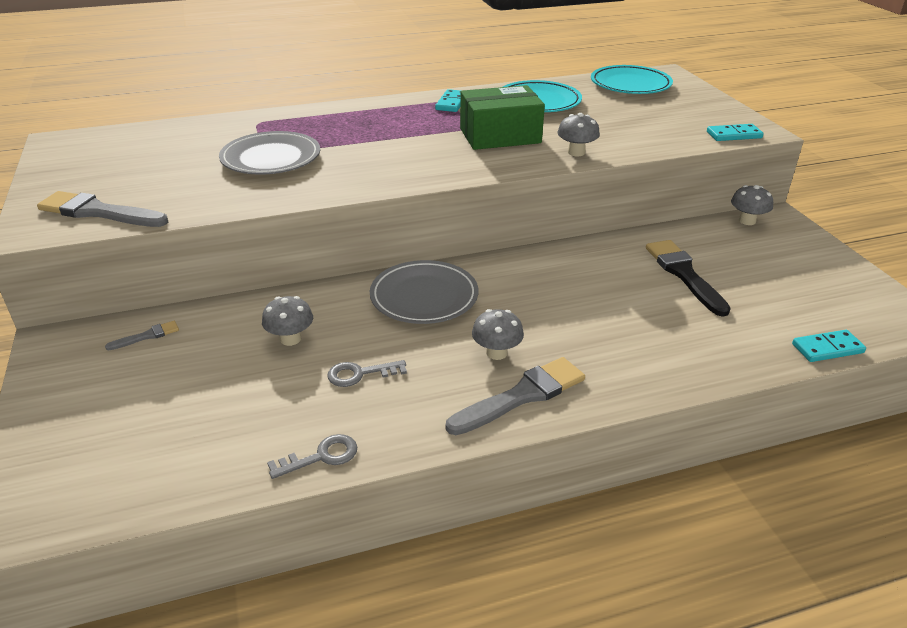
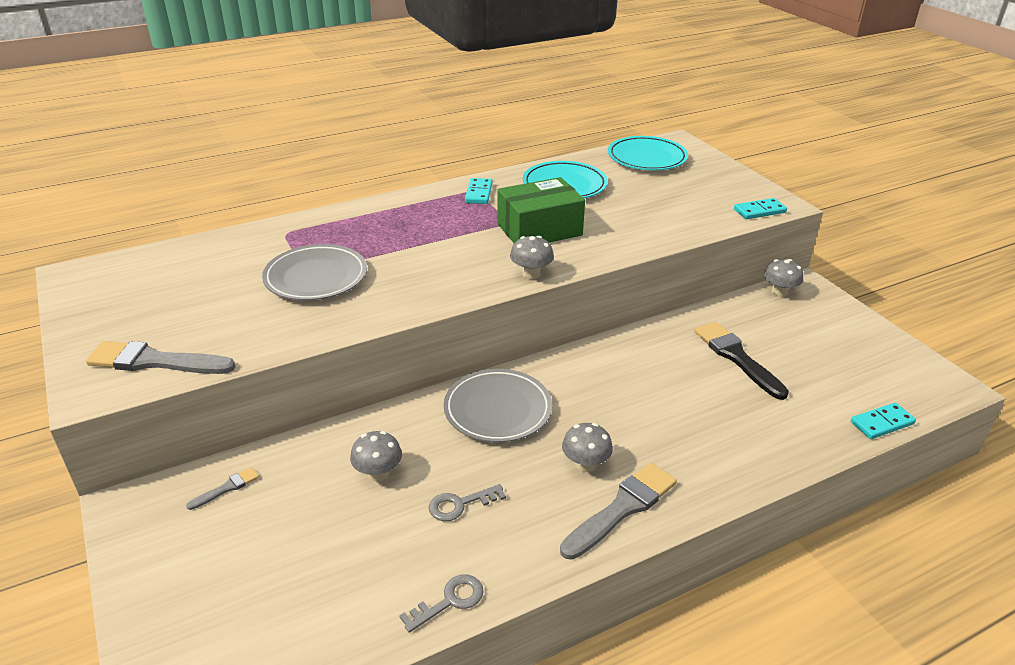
camera: 10 degrees left, 0 degrees up
(576, 152) = (619, 244): grey mushroom -> grey mushroom (531, 274)

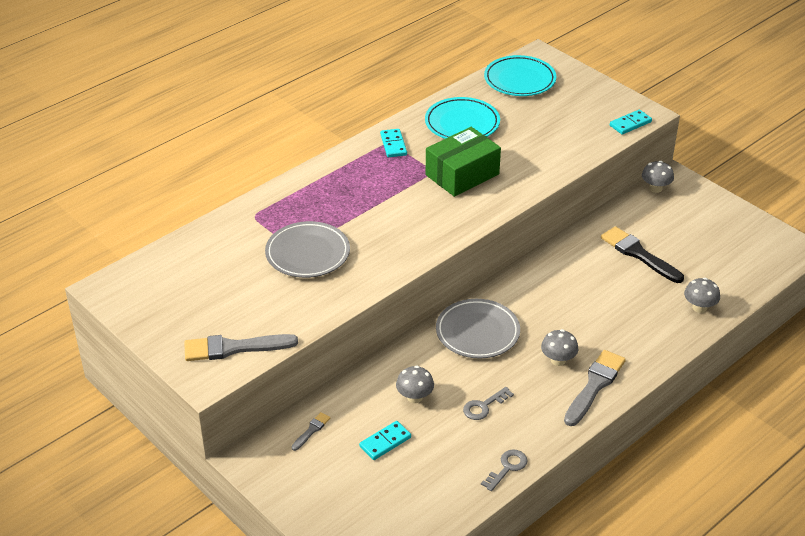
camera: 15 degrees left, 5 degrees up
(531, 274) = (475, 219): grey mushroom -> grey mushroom (699, 307)
(882, 423) = (753, 287): turquoise domino -> turquoise domino (385, 442)

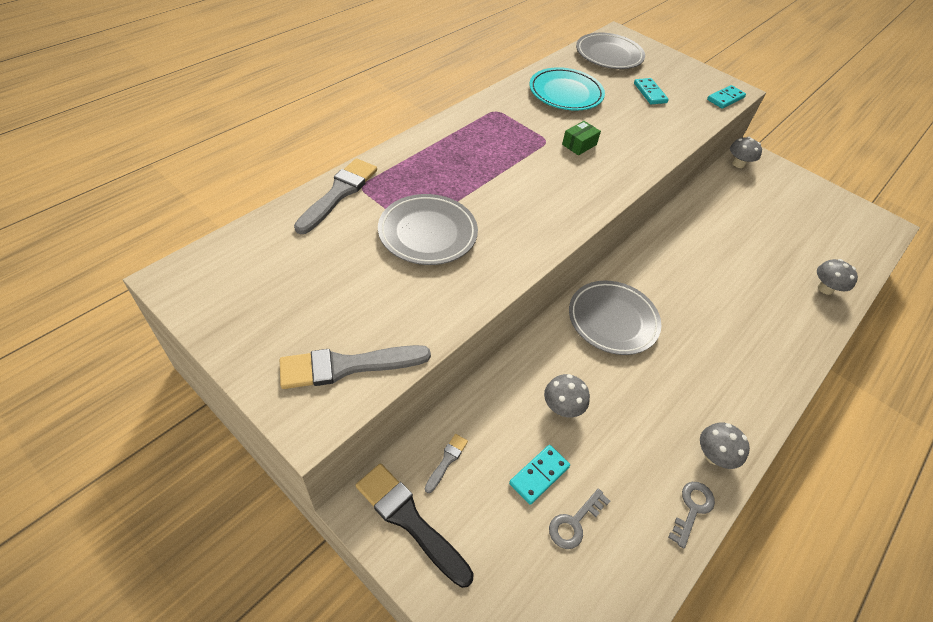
camera: 10 degrees left, 10 degrees up
(393, 145) = (501, 112): turquoise domino -> turquoise domino (649, 93)
(462, 174) = (579, 144): green box -> green box, size x0.46
(484, 406) = (643, 418): grey key -> grey key (574, 522)
(519, 80) = (609, 55): turquoise plate -> grey plate
(558, 360) = (706, 354): grey mushroom -> grey mushroom (713, 456)
(594, 385) = (754, 386): grey brush -> grey brush (339, 193)
(638, 254) = (746, 230): black brush -> black brush (409, 520)

